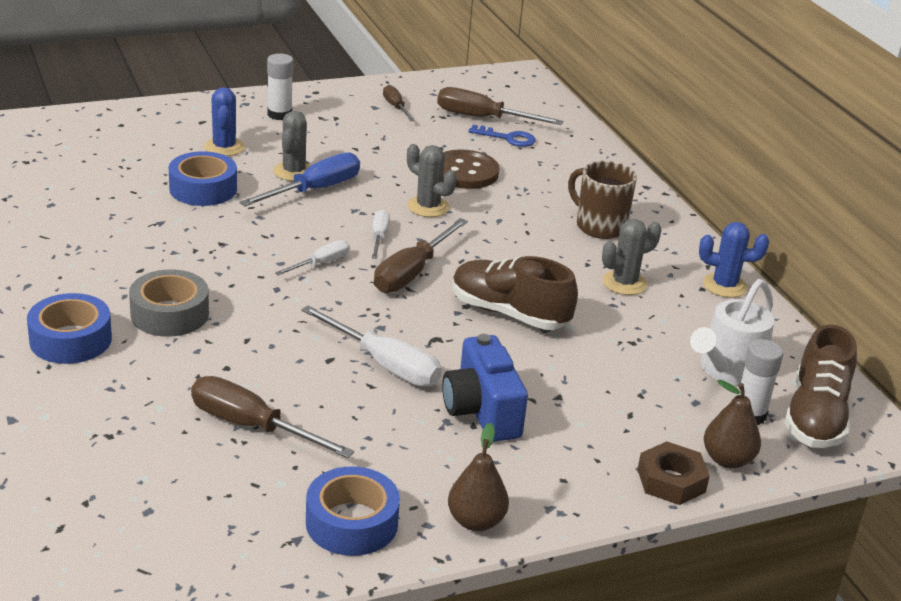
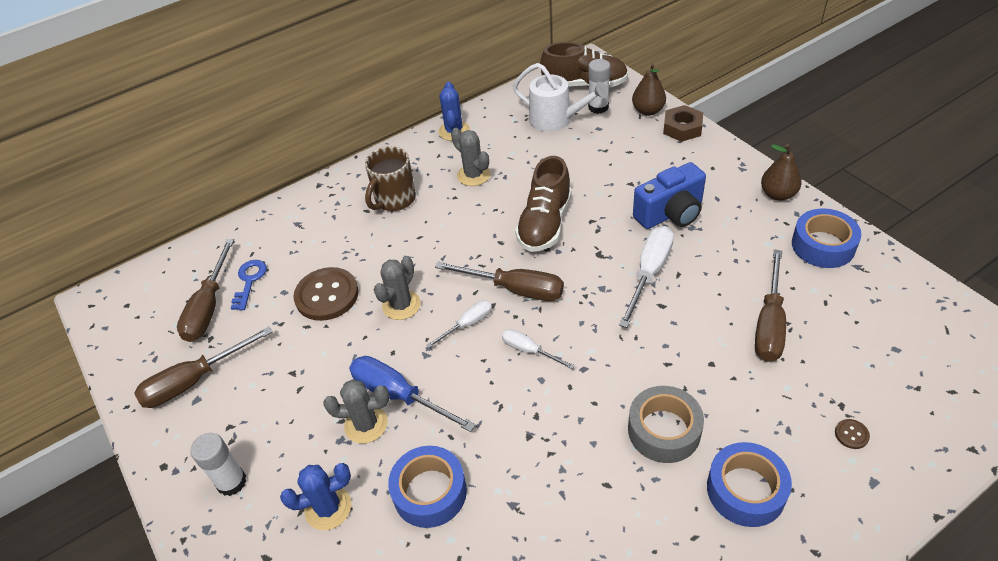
camera: 95 degrees left, 15 degrees up
(71, 427) = (851, 434): none -> brown button
(379, 237) = (468, 324): white screwdriver -> white screwdriver turned 150 degrees clockwise
(396, 107) = (194, 381): brown screwdriver -> brown screwdriver, size x1.76

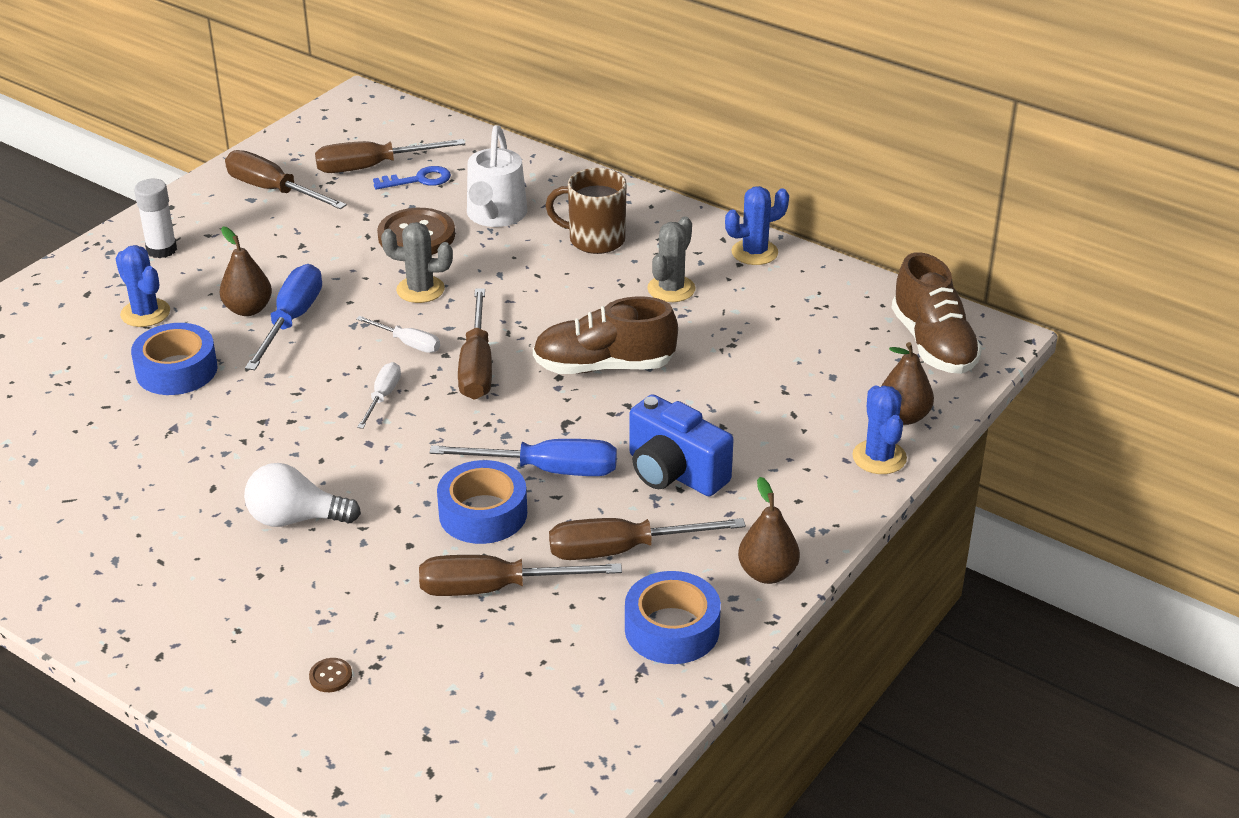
camera: 65 degrees right, 10 degrees down
(366, 424) = (248, 309): grey cactus -> brown pear
(556, 120) = (830, 334): white watering can -> white watering can (495, 215)
(598, 107) = (883, 367): white glue stick -> none
(649, 273) = (547, 470): white screwdriver -> blue screwdriver
(664, 430) = (295, 519): grey tape -> white light bulb
(682, 128) = (879, 457): brown nut -> blue cactus
(742, 253) = (622, 550): none -> brown screwdriver
(745, 490) = (228, 593): blue tape -> blue tape (483, 513)

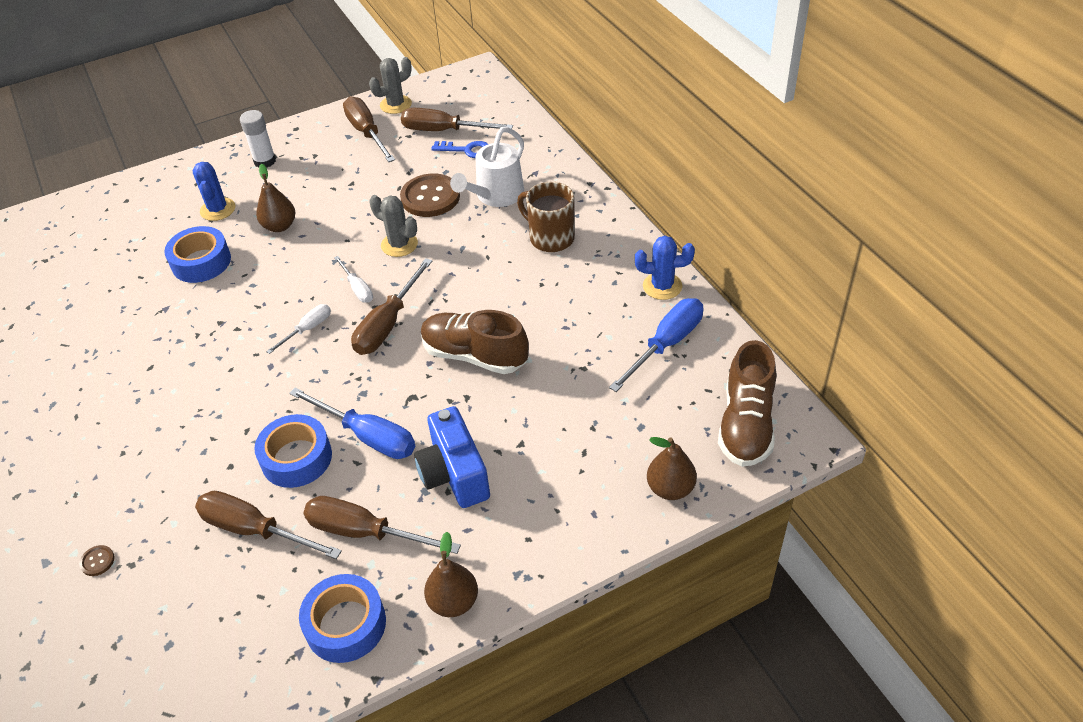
camera: 30 degrees right, 10 degrees up
(291, 320) = (299, 244): blue screwdriver -> blue screwdriver (666, 344)
(295, 519) = (178, 414): white light bulb -> none
(671, 289) = (574, 300): grey cactus -> grey cactus (395, 105)
(879, 457) = (622, 522): blue cactus -> none

